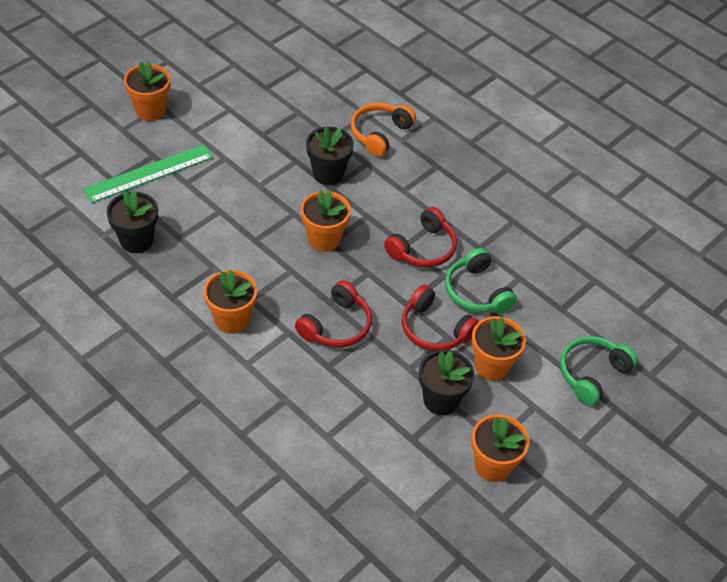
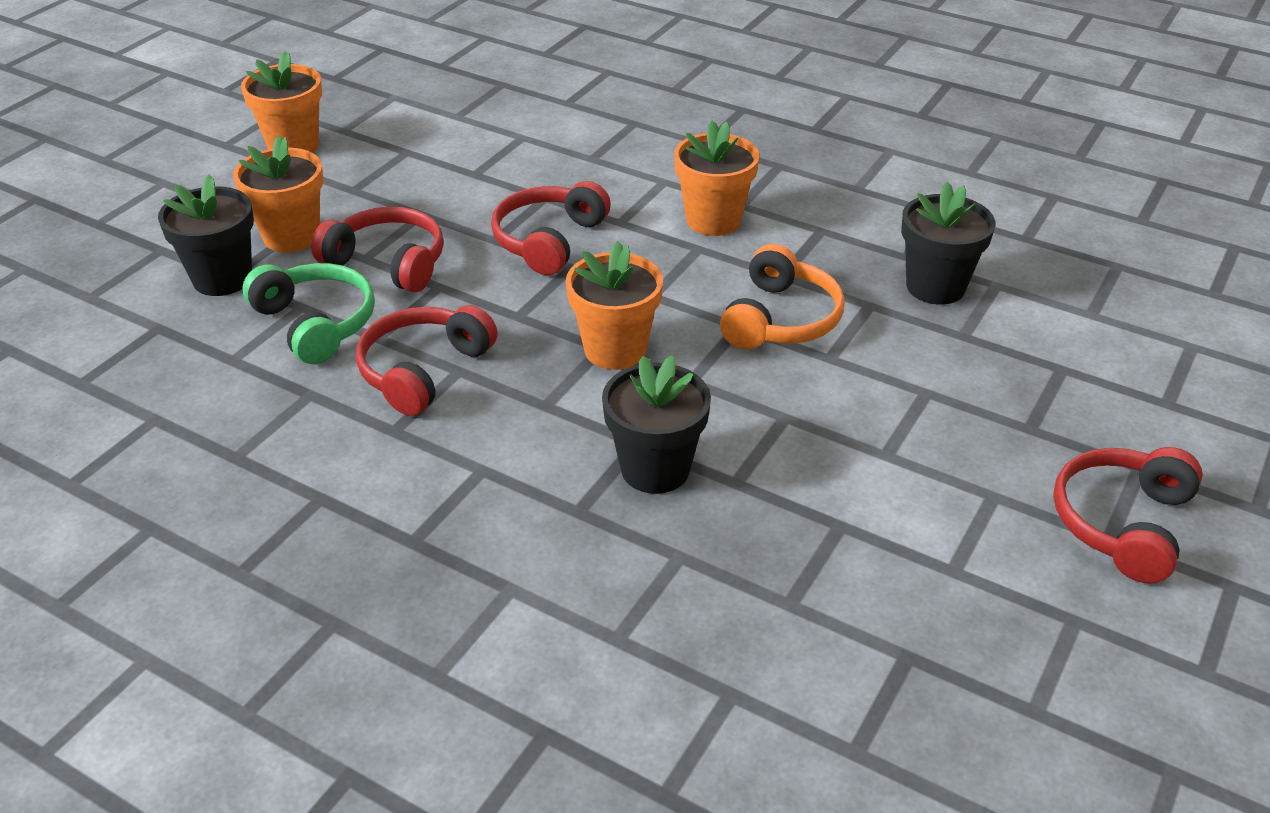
camera: 170 degrees right, 10 degrees down
(149, 173) = (1009, 393): green ruler -> none
(150, 110) = (1122, 523): orange flower pot -> red headphones
(380, 134) = (568, 590): orange headphones -> orange headphones (780, 319)
(441, 400) = (370, 190): black flower pot -> black flower pot (222, 278)
(592, 374) = (124, 254): green headphones -> none

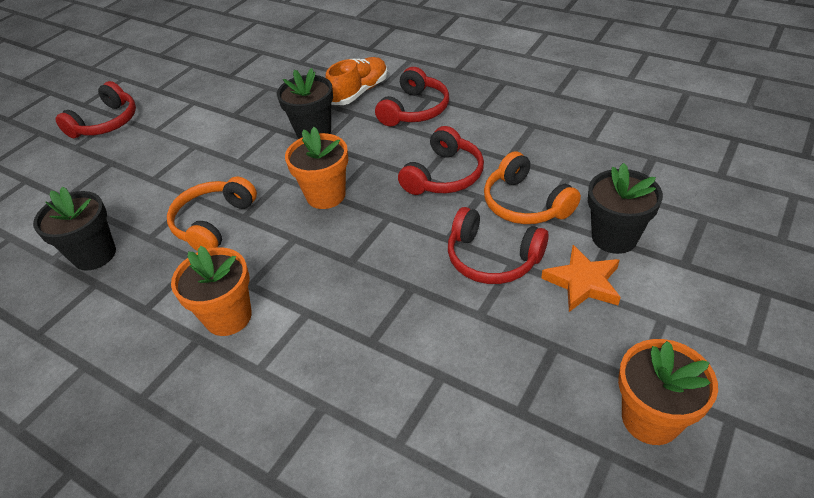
camera: 175 degrees left, 5 degrees up
(291, 236) = (583, 282): orange flower pot -> orange star
(316, 323) = (525, 203): green headphones -> orange headphones
(549, 240) = (367, 287): red headphones -> red headphones (414, 110)
(567, 568) = (359, 92): none -> orange shoe

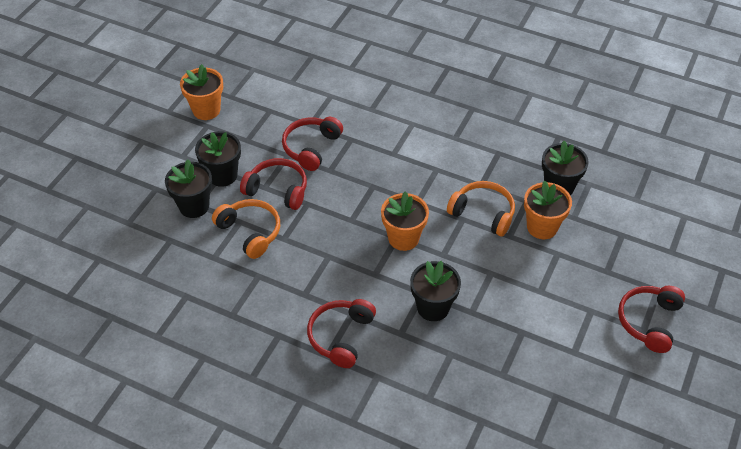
camera: 170 degrees right, 5 degrees up
(214, 223) = (483, 213): orange headphones -> orange headphones turned 75 degrees counterclockwise
(228, 317) = (442, 150): orange flower pot -> orange flower pot (542, 227)
(359, 92) = (401, 364): orange shoe -> none
(444, 175) = (311, 258): red headphones -> red headphones (311, 147)
(583, 282) = (222, 175): orange star -> black flower pot

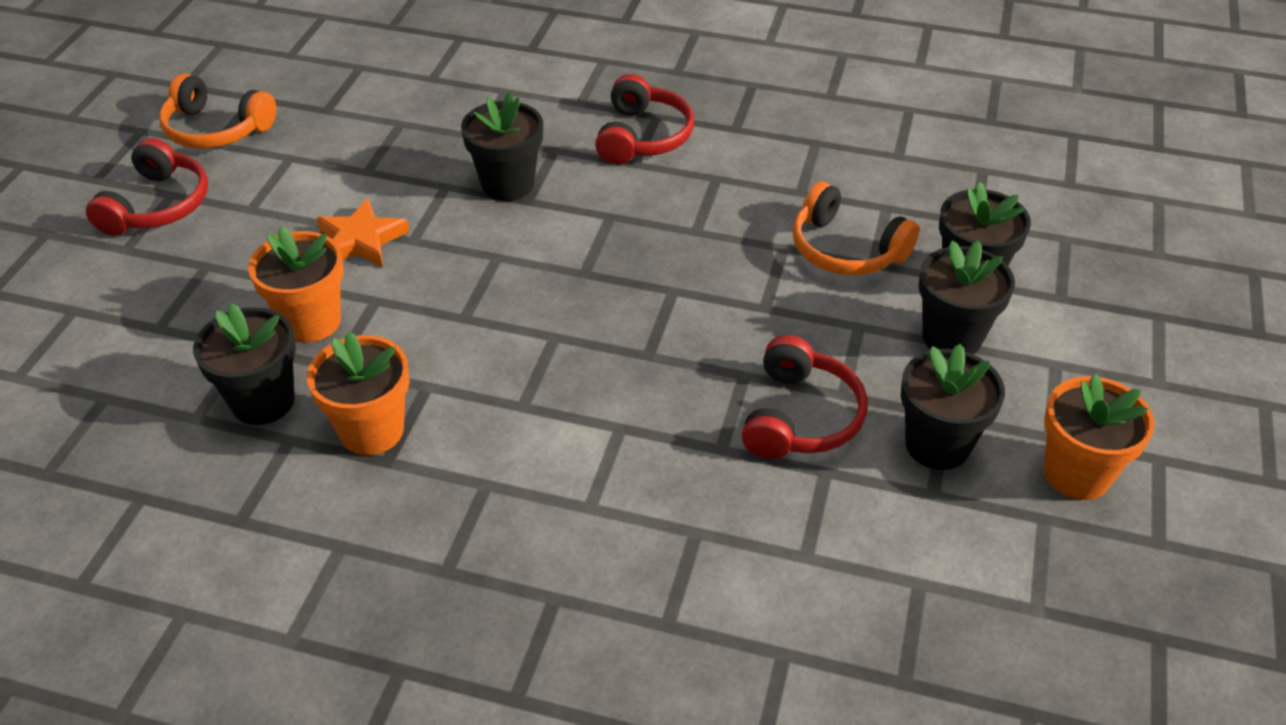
camera: 170 degrees right, 5 degrees down
(257, 128) = (937, 445): none -> black flower pot
(277, 190) = (831, 324): red headphones -> none
(403, 238) = (571, 272): orange flower pot -> orange flower pot (372, 430)
(483, 213) = (424, 332): orange headphones -> orange headphones (216, 129)
(520, 277) = (361, 240): none -> orange star

